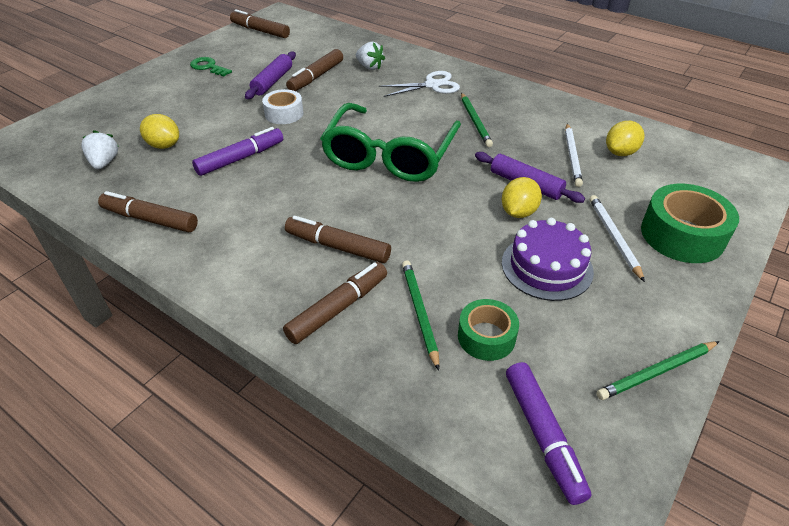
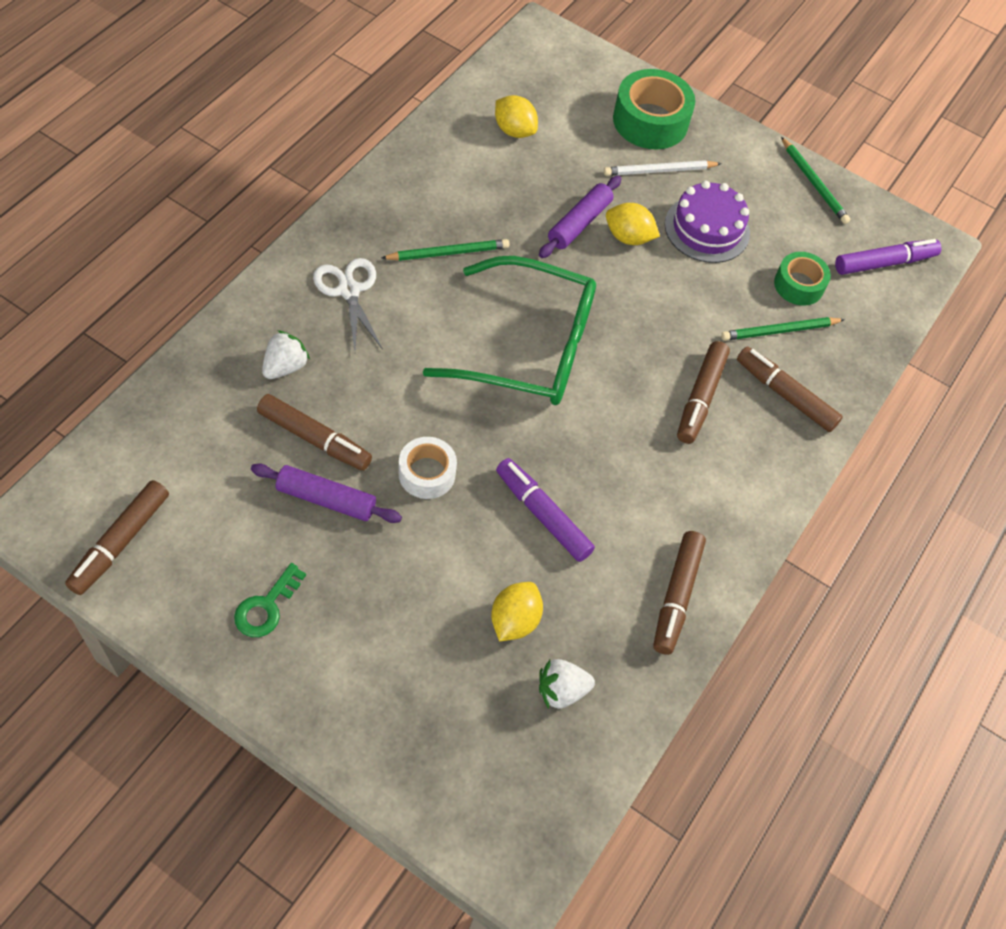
camera: 100 degrees left, 15 degrees up
(572, 156) = (523, 173): white pencil -> none

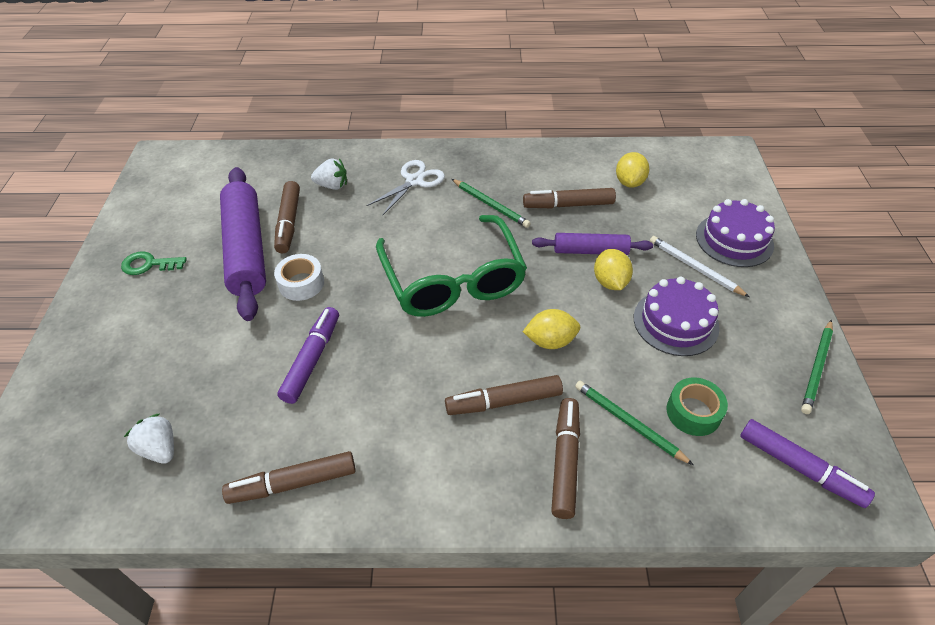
camera: 65 degrees right, 10 degrees down
(120, 542) = (160, 189): brown marker -> brown marker (568, 205)
(326, 499) = (246, 249): purple rolling pin -> purple rolling pin, size x1.83
(514, 620) = (208, 389): yellow lemon -> yellow lemon (550, 341)
(650, 121) = (734, 240): green tape -> purple cake

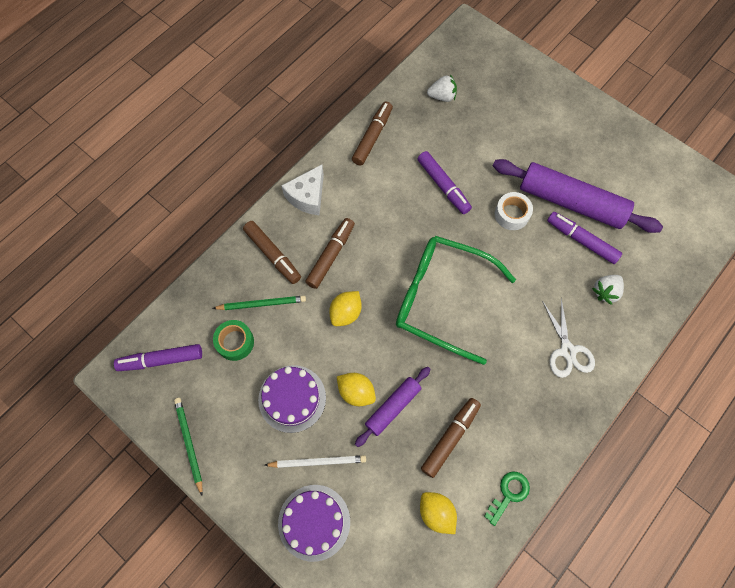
camera: 130 degrees right, 20 degrees up
(149, 264) = (598, 146): green key -> green key (508, 494)
(289, 222) = (581, 240): brown marker -> purple marker
(452, 488) = (307, 197): none -> white cheese
(490, 205) = (496, 382): green pencil -> none

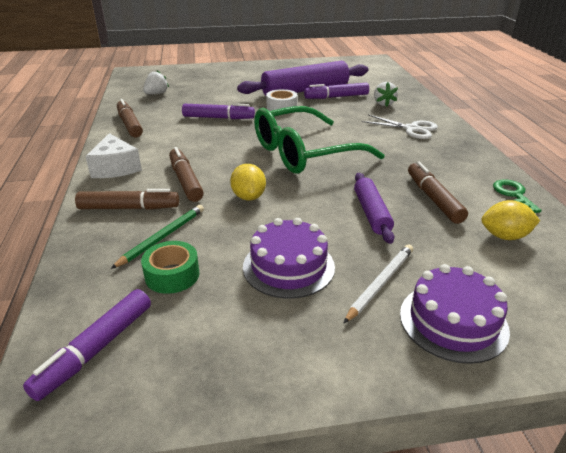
camera: 50 degrees left, 35 degrees down
(189, 444) = (238, 385): green pencil -> none
(356, 392) = (332, 225): yellow lemon -> none

